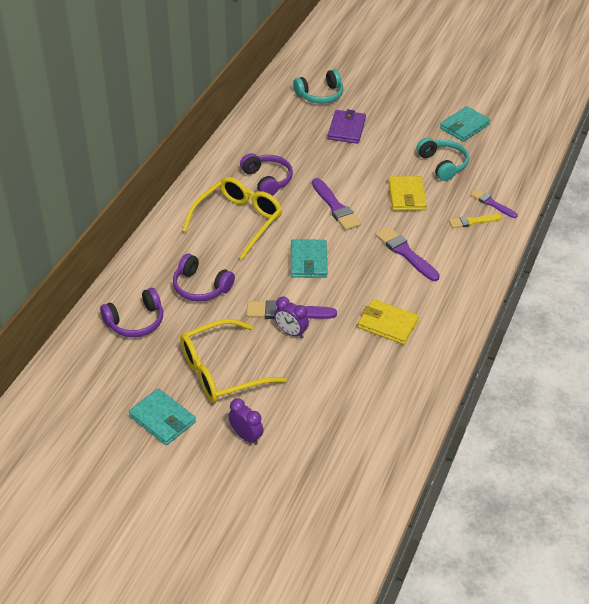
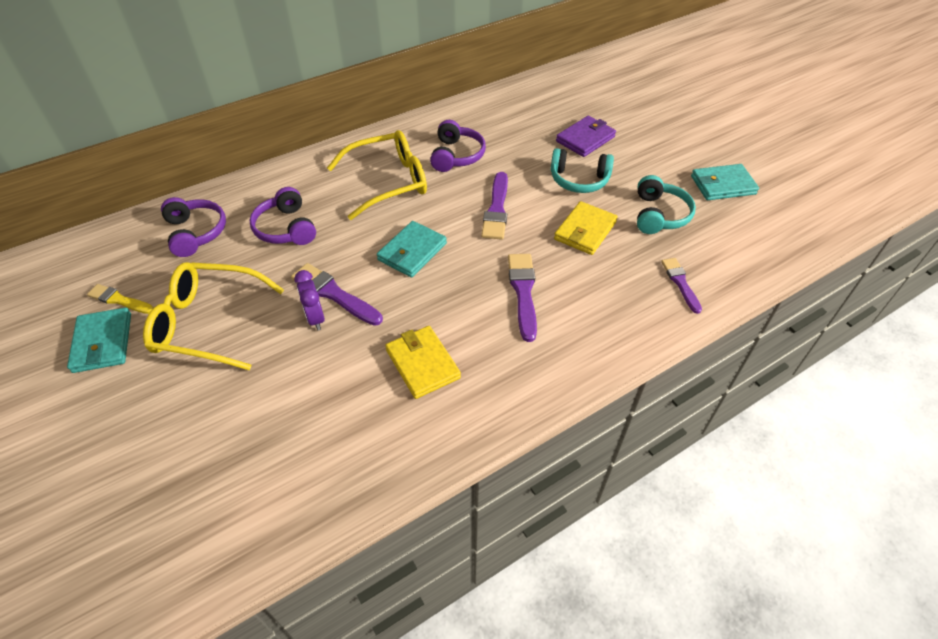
camera: 35 degrees right, 5 degrees up
(135, 321) = (196, 233): purple headphones -> purple headphones turned 120 degrees counterclockwise
(246, 436) = (148, 409): purple clock -> none
(320, 95) = (589, 99): turquoise headphones -> turquoise headphones (579, 180)
(472, 221) = (637, 293): yellow brush -> yellow brush (119, 300)

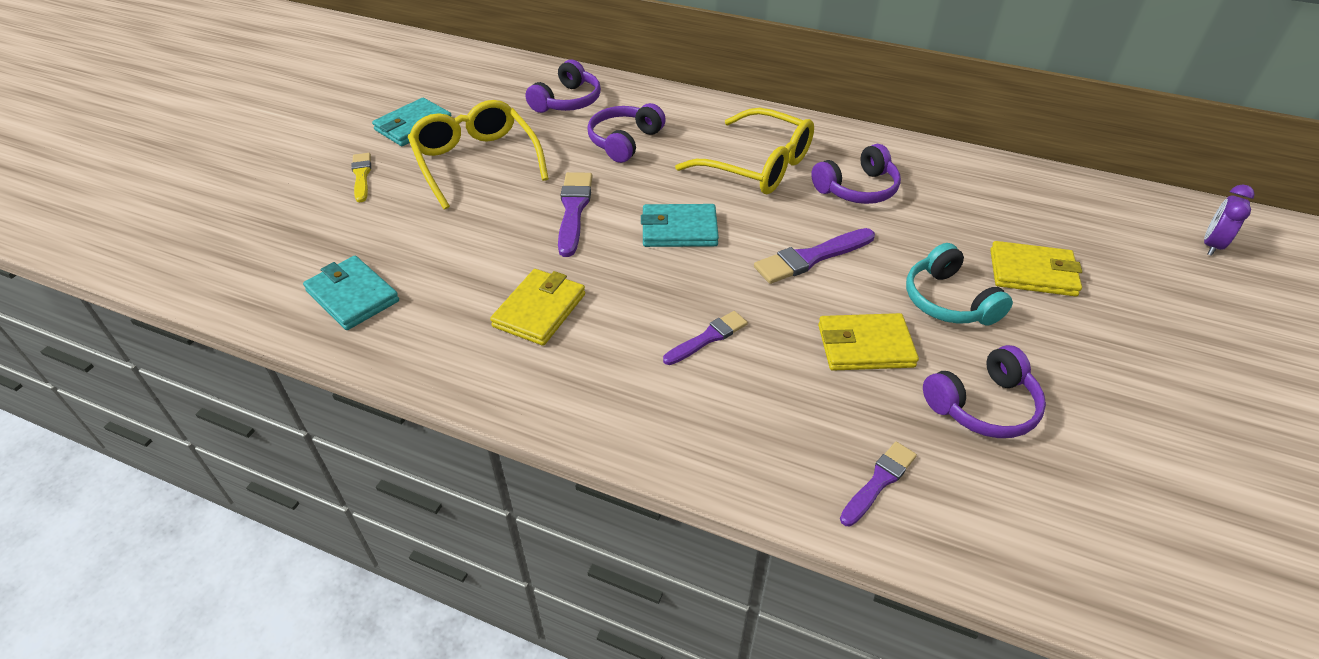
camera: 55 degrees right, 5 degrees down
(119, 300) = (461, 108): yellow brush -> yellow brush (361, 176)
(315, 318) = (534, 214): purple clock -> purple clock (1211, 245)
(523, 292) = (708, 338): purple brush -> purple brush, size x0.66
(585, 139) = (1032, 273): purple wallet -> yellow wallet
(659, 215) = (983, 406): turquoise headphones -> purple headphones
(722, 185) = (1140, 453): turquoise wallet -> turquoise wallet (353, 296)

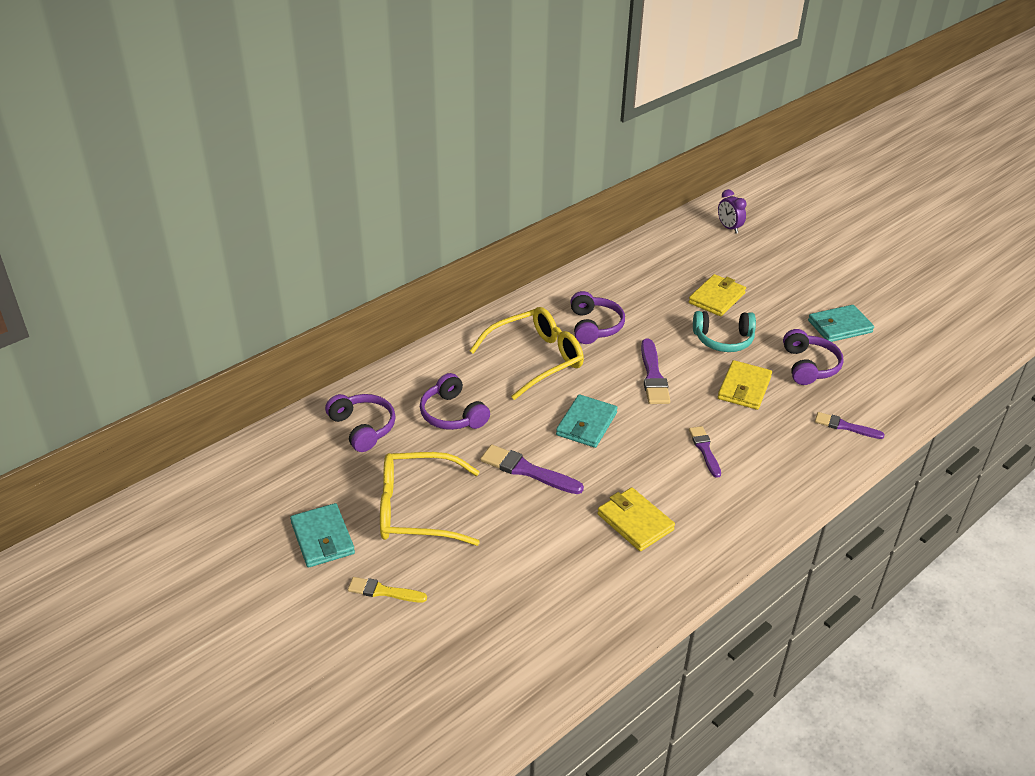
camera: 65 degrees left, 5 degrees down
(353, 296) = (559, 627): turquoise wallet -> turquoise wallet (839, 326)
(879, 481) = (845, 426): purple brush -> purple brush turned 45 degrees counterclockwise

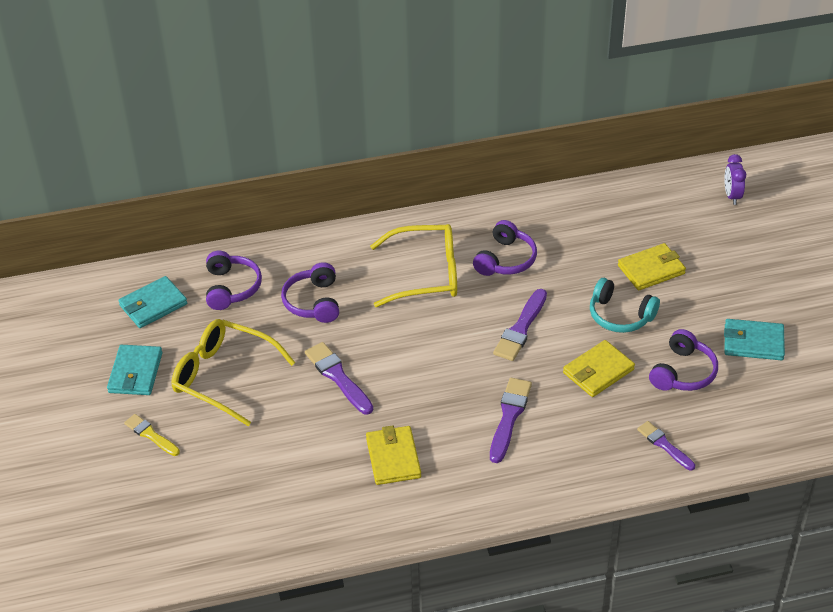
camera: 30 degrees right, 5 degrees up
(586, 424) = (422, 353): turquoise wallet -> turquoise wallet (153, 305)
(704, 450) = (509, 417): purple brush -> purple brush, size x1.53

